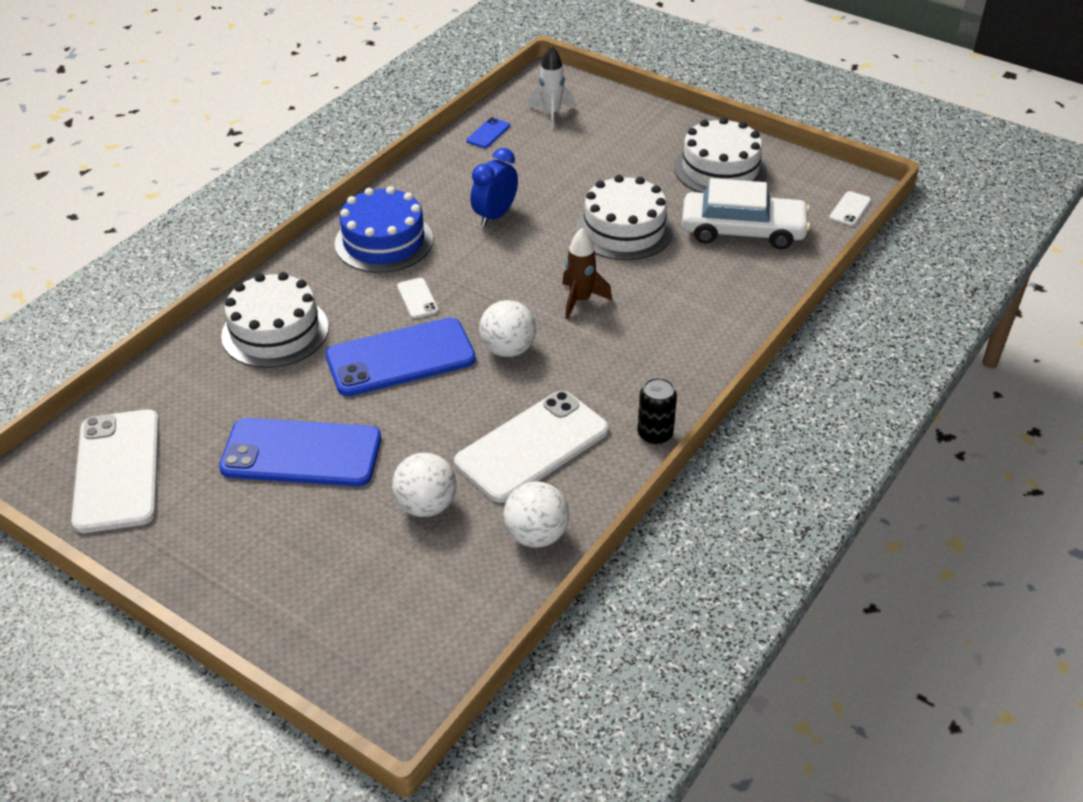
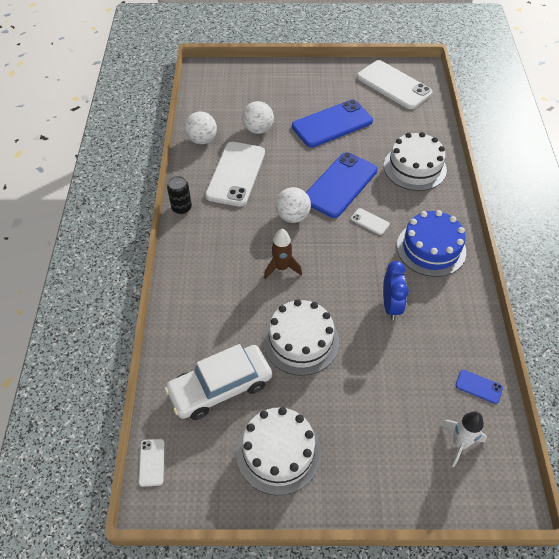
camera: 145 degrees right, 10 degrees up
(488, 133) = (478, 386): blue phone -> blue phone turned 60 degrees counterclockwise

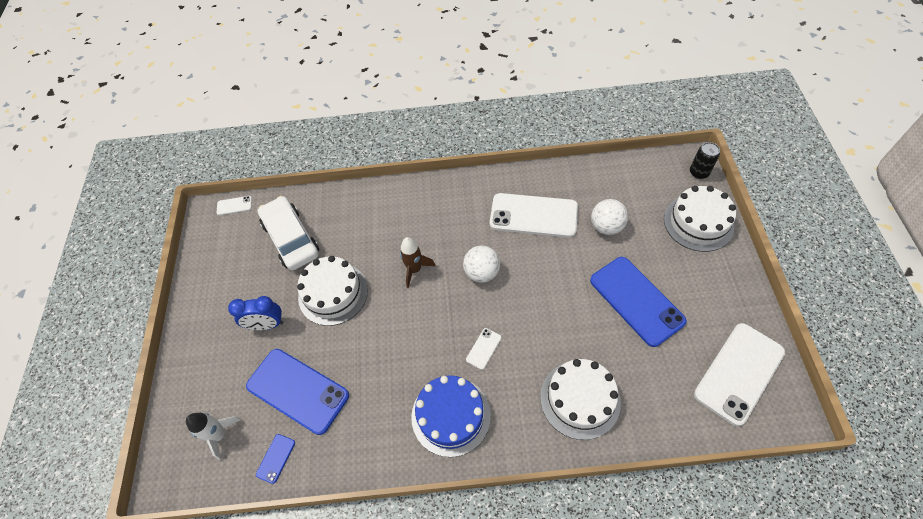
camera: 90 degrees right, 5 degrees up
(181, 208) = (481, 179): black can -> black can (699, 172)
(202, 140) = (577, 179): white ball -> none
(278, 452) = (231, 286): white cake -> white cake (698, 222)
(340, 185) = (535, 315): blue phone -> blue phone (298, 390)
(391, 306) = (372, 372): blue clock -> blue clock (266, 325)

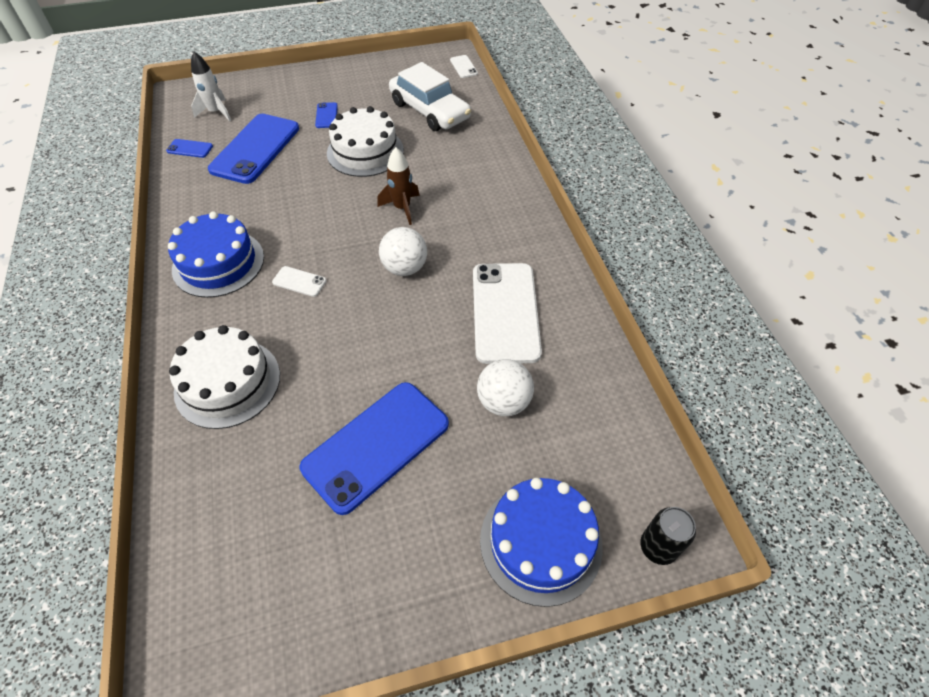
camera: 75 degrees right, 5 degrees down
(266, 325) = (326, 115): blue clock -> blue phone
(291, 238) = (429, 111): white car -> white car turned 90 degrees clockwise
(698, 222) = (540, 542): white cake -> blue cake
(739, 373) = (254, 595): white phone -> none

